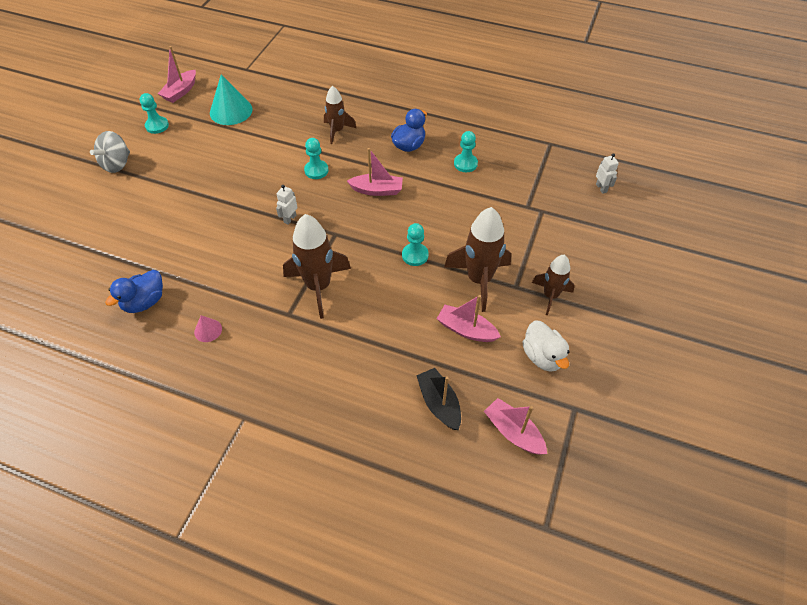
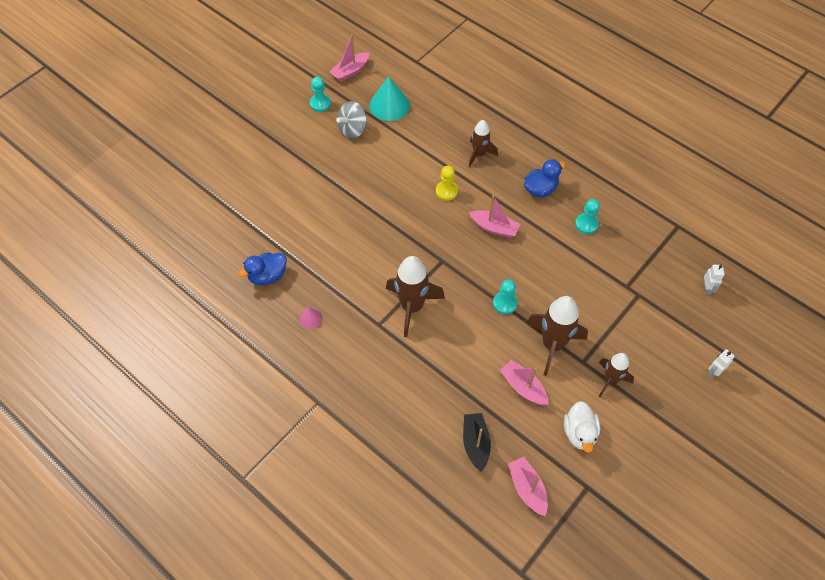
camera: 20 degrees right, 5 degrees up
(117, 164) = (277, 135): grey spinning top -> grey spinning top (353, 129)
(290, 219) = (408, 234): white robot -> white robot (713, 372)
(316, 170) = (446, 191): turquoise pawn -> yellow pawn

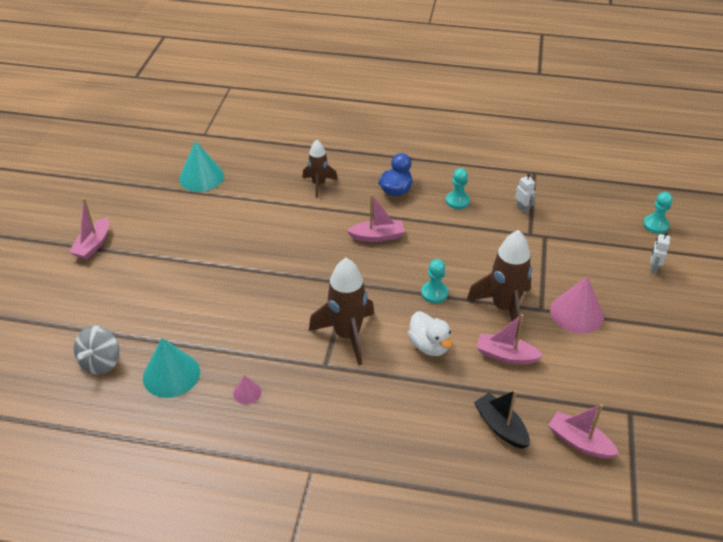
camera: 30 degrees left, 15 degrees down
(267, 276) = (171, 374): blue duck -> turquoise cone
(320, 103) = (127, 200): turquoise pawn -> turquoise pawn (655, 225)
(350, 71) = (141, 164): pink boat -> pink boat (93, 245)
(353, 129) = (177, 210): grey spinning top -> grey spinning top (101, 362)
(446, 191) = (309, 225): yellow pawn -> none
(579, 433) = (586, 369): white duck -> white duck (429, 346)
(610, 380) = (576, 313): brown rocket -> pink cone
(707, 288) = (595, 208): white robot -> white robot (522, 209)

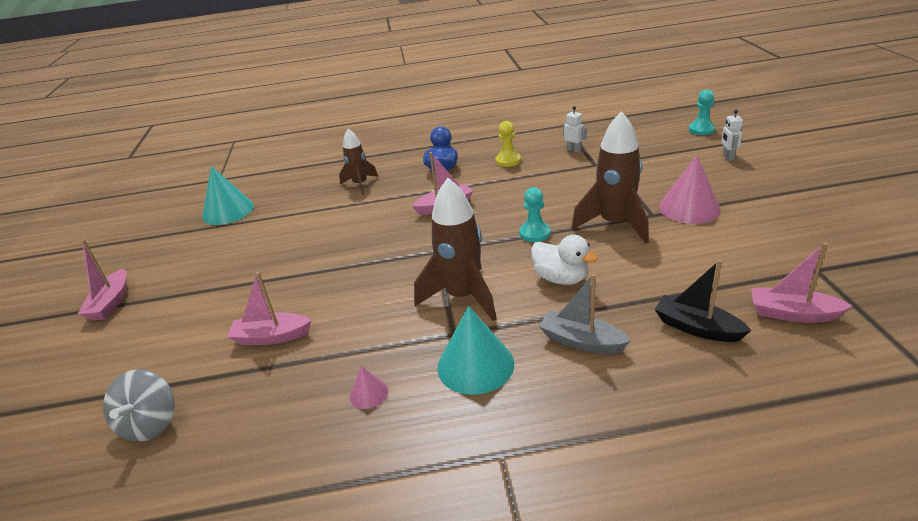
camera: 15 degrees left, 10 degrees down
(171, 374) = (257, 406): turquoise cone -> turquoise cone (475, 365)
(411, 406) = (581, 341): none -> grey boat
(457, 201) = (508, 161): turquoise pawn -> yellow pawn
(506, 355) = (649, 262): pink boat -> pink boat (271, 337)

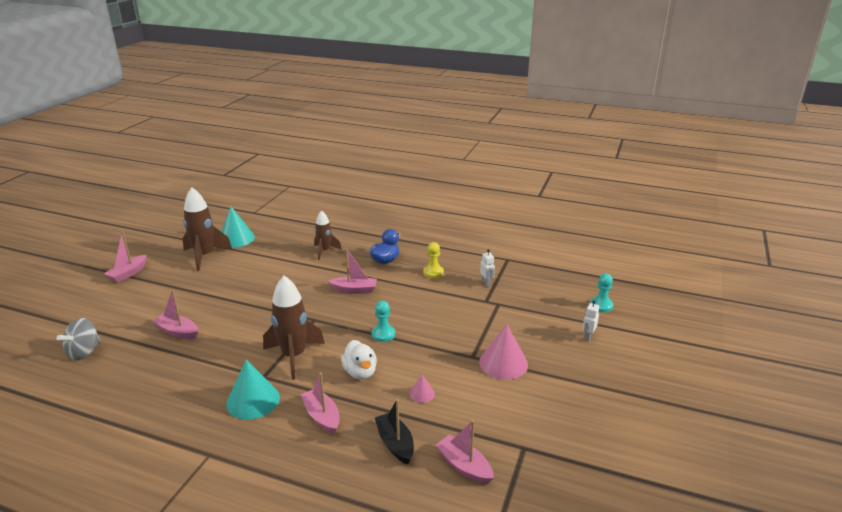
camera: 25 degrees right, 5 degrees down
(368, 393) = (187, 388): pink cone -> pink cone (422, 393)
(581, 341) = (322, 416): grey boat -> pink boat
(615, 224) = (439, 351): brown rocket -> brown rocket (205, 256)

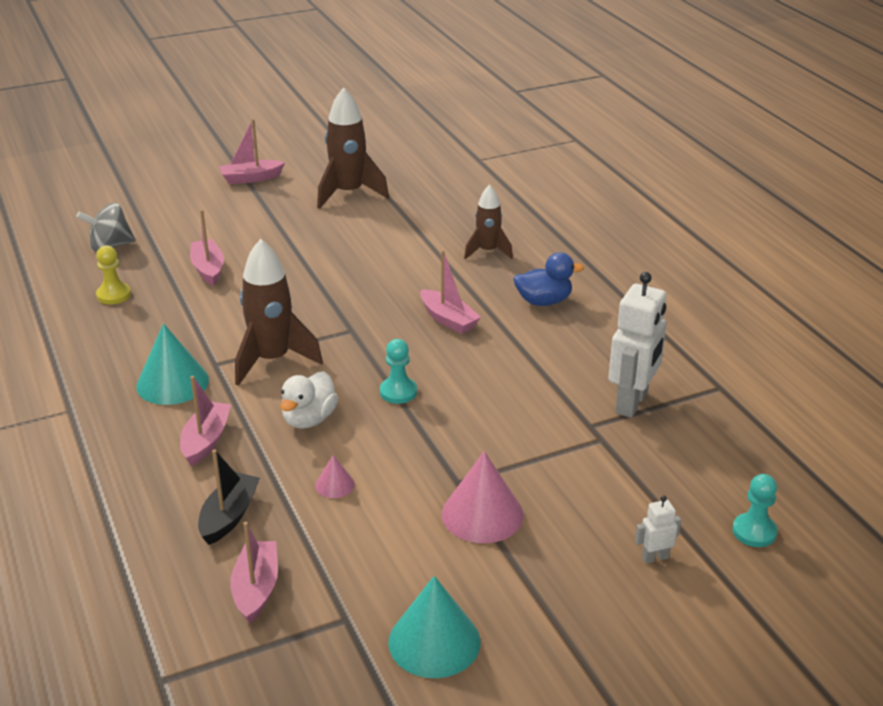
camera: 45 degrees right, 5 degrees up
(236, 238) = (411, 186): turquoise cone -> turquoise cone (434, 641)
(433, 272) = (581, 349): yellow pawn -> yellow pawn (114, 295)
(486, 283) = (632, 403): white robot -> white robot, size x2.17

